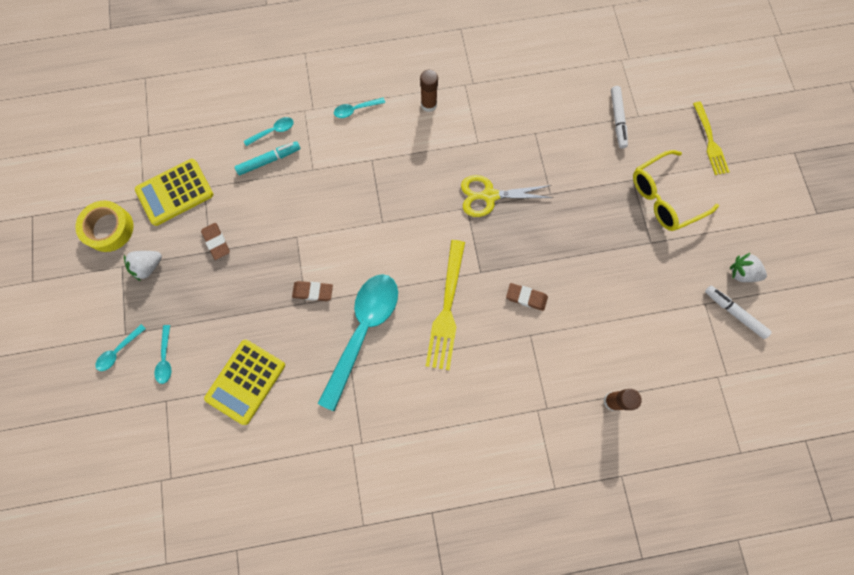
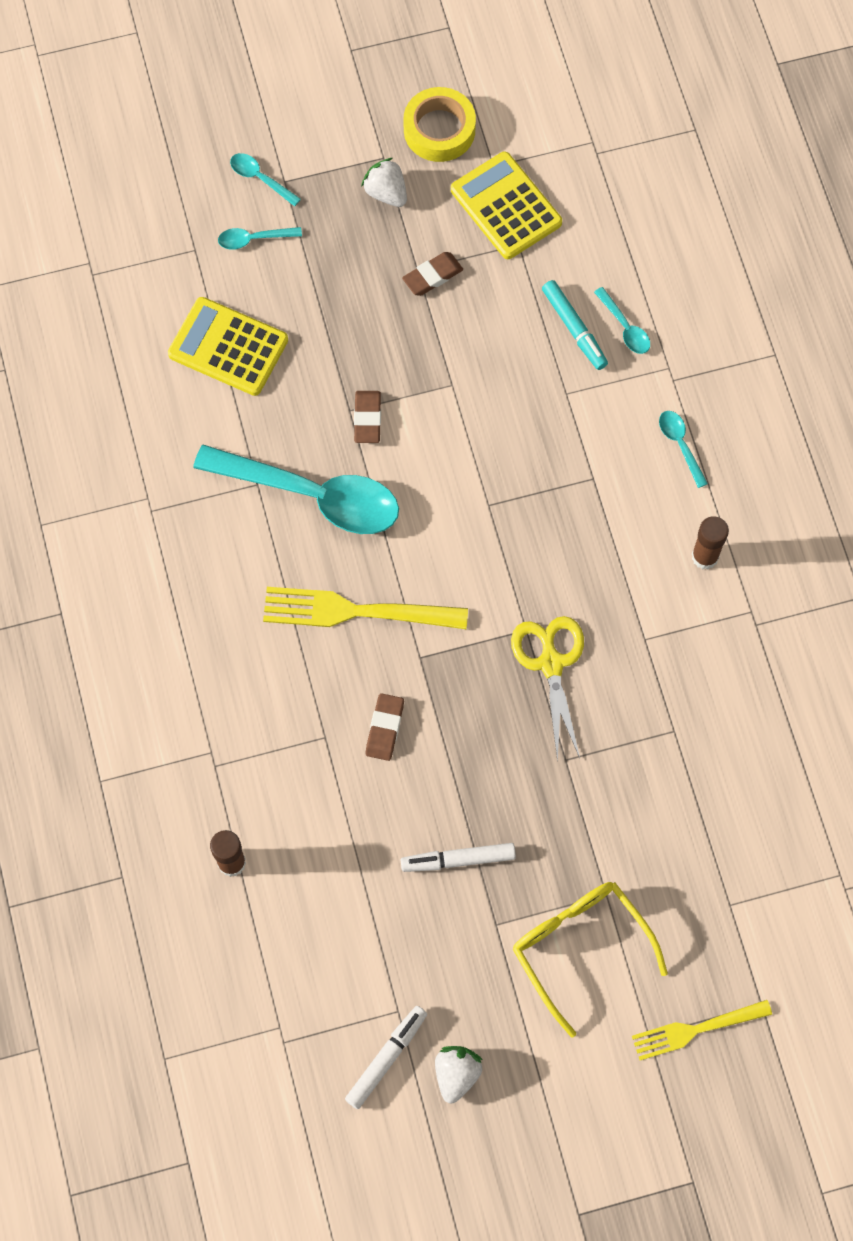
camera: 85 degrees right, 5 degrees down
(617, 119) = (717, 868): white marker -> white marker (458, 859)

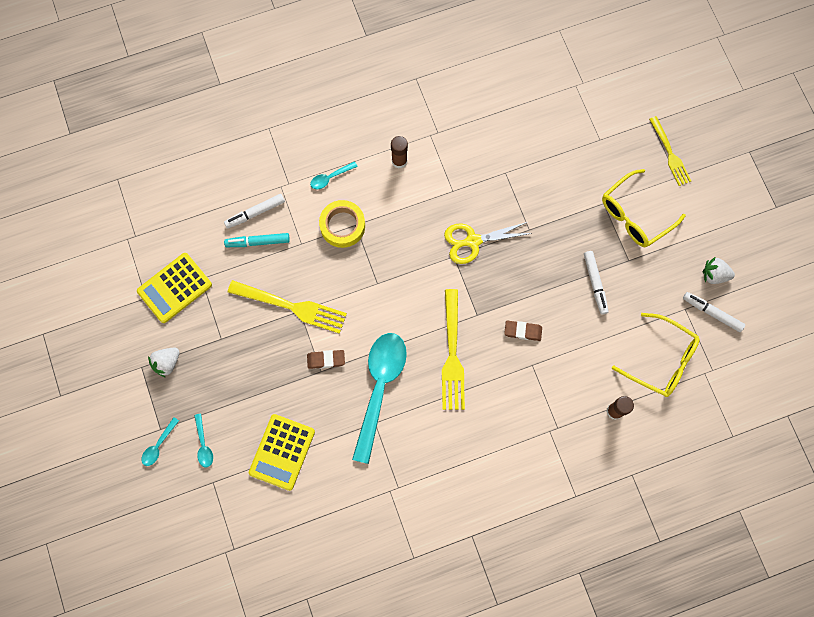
camera: 95 degrees left, 5 degrees up
(311, 954) = (660, 359): none -> yellow glasses
(432, 276) = (225, 329): brown eraser -> none
(439, 130) = (120, 333): yellow tape -> yellow tape (342, 226)
(460, 373) = (291, 307): none -> yellow fork
(574, 329) = (258, 242): turquoise marker -> turquoise marker turned 150 degrees counterclockwise
(624, 327) = (255, 213): turquoise spoon -> white marker

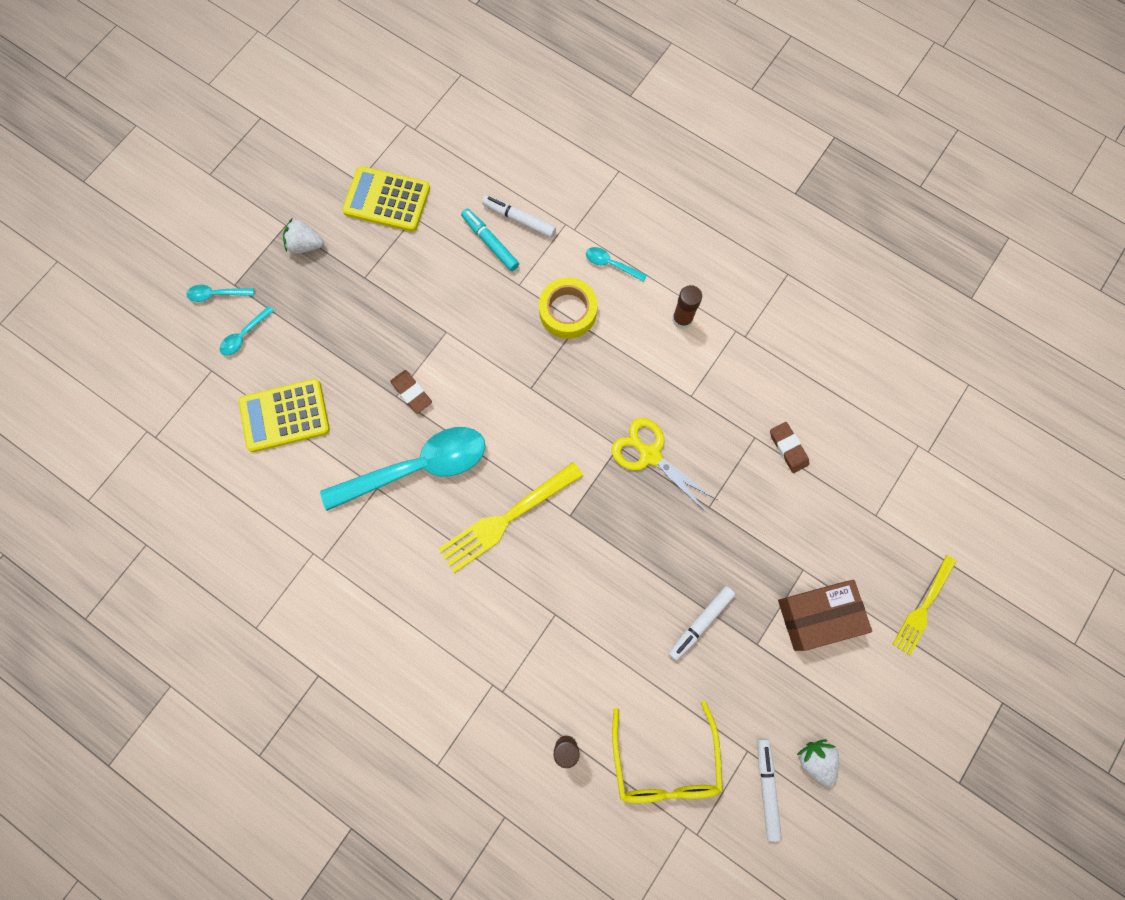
camera: 55 degrees right, 0 degrees up
(291, 307) = (445, 321): yellow fork -> none
(523, 331) = (586, 578): brown eraser -> brown eraser (788, 448)
(635, 214) = (818, 616): yellow glasses -> brown box

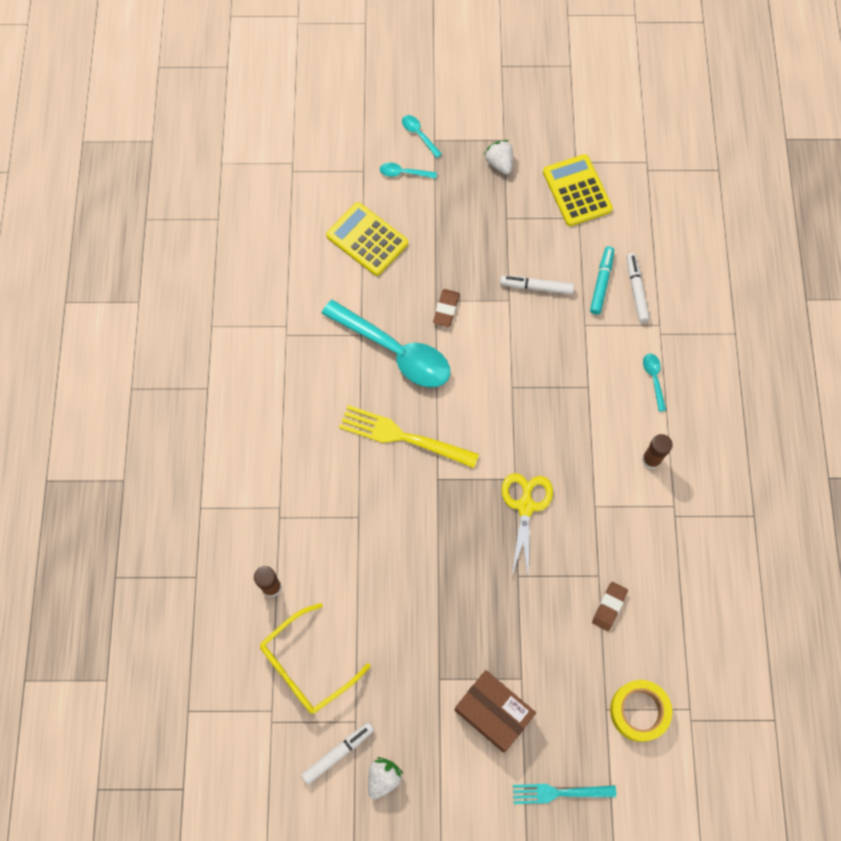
camera: 55 degrees right, 5 degrees down
(568, 311) = (591, 373): yellow tape -> yellow tape (639, 711)
(700, 623) = (425, 626): white marker -> white marker (536, 287)
(923, 607) = (559, 793): yellow fork -> turquoise fork

